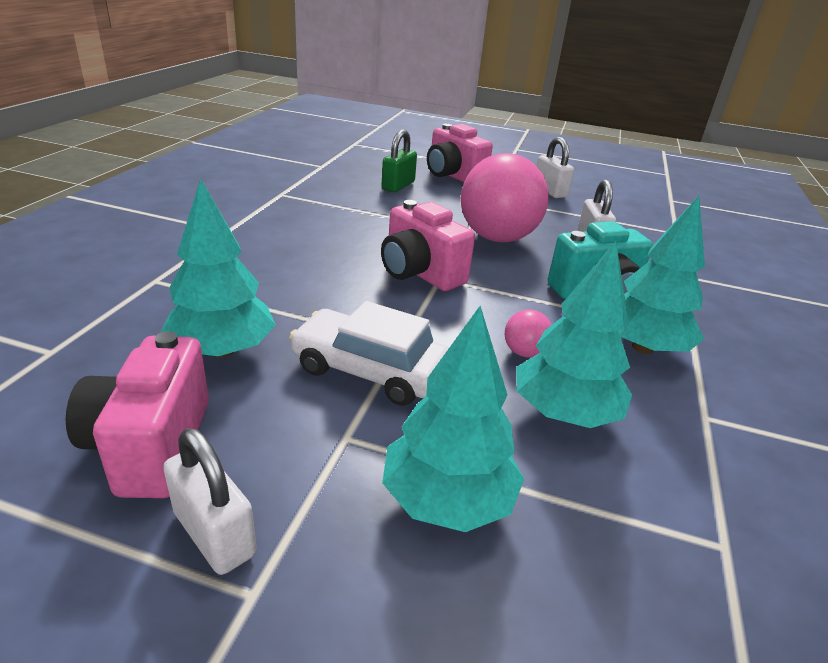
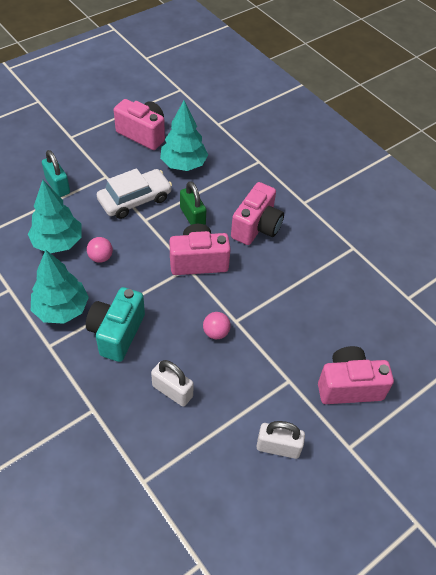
camera: 125 degrees right, 20 degrees up
(214, 534) = (96, 136): white padlock -> none
(311, 250) = (256, 227): none -> pink camera
(398, 186) = (341, 328): green padlock -> green padlock (192, 217)
(447, 500) = (58, 186): turquoise tree -> turquoise padlock
(497, 238) = (216, 332): pink ball -> pink ball, size x0.41

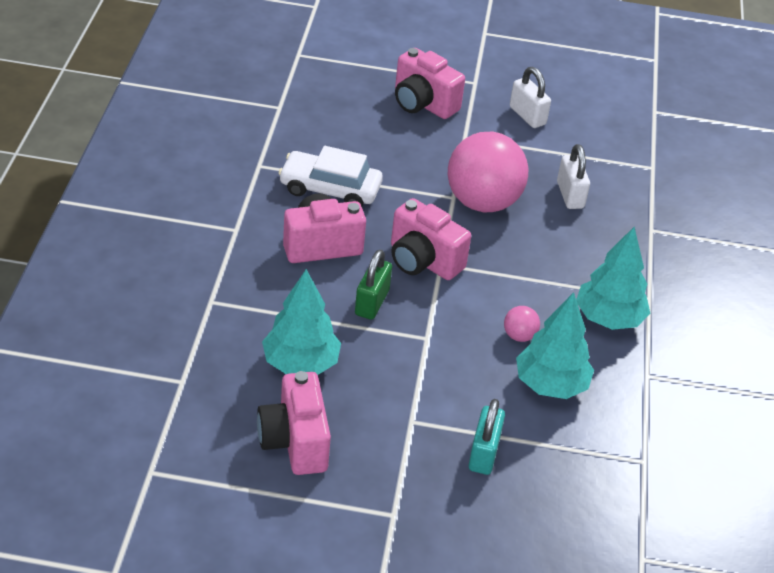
camera: 135 degrees left, 10 degrees down
(117, 333) = (574, 263): turquoise camera -> none
(135, 200) = (411, 366): white car -> white car (330, 189)
(216, 332) = (482, 202): pink ball -> pink ball, size x2.44

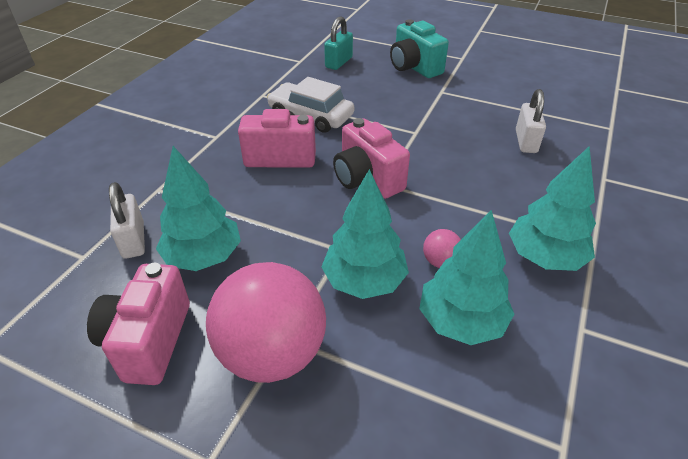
camera: 20 degrees right, 0 degrees up
(372, 302) = (302, 209): green padlock -> none
(423, 104) = (414, 67): pink camera -> turquoise camera
(458, 364) = (364, 281): none -> turquoise tree
(482, 202) = (441, 139): pink ball -> pink ball (272, 353)
(483, 453) = (354, 396): turquoise padlock -> turquoise padlock (338, 62)
(527, 116) = (500, 82): white padlock -> white padlock (133, 240)

